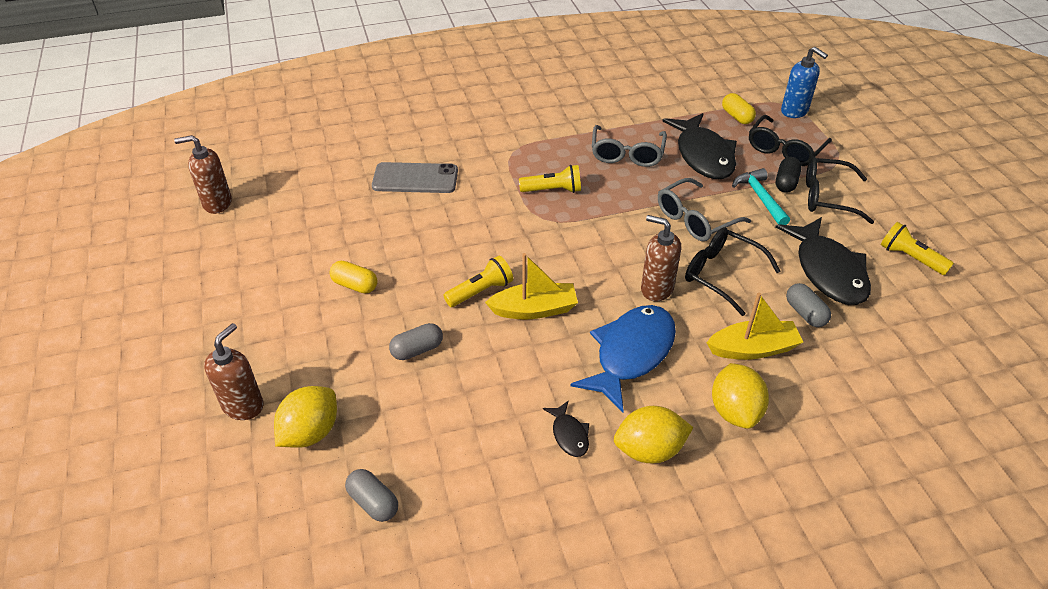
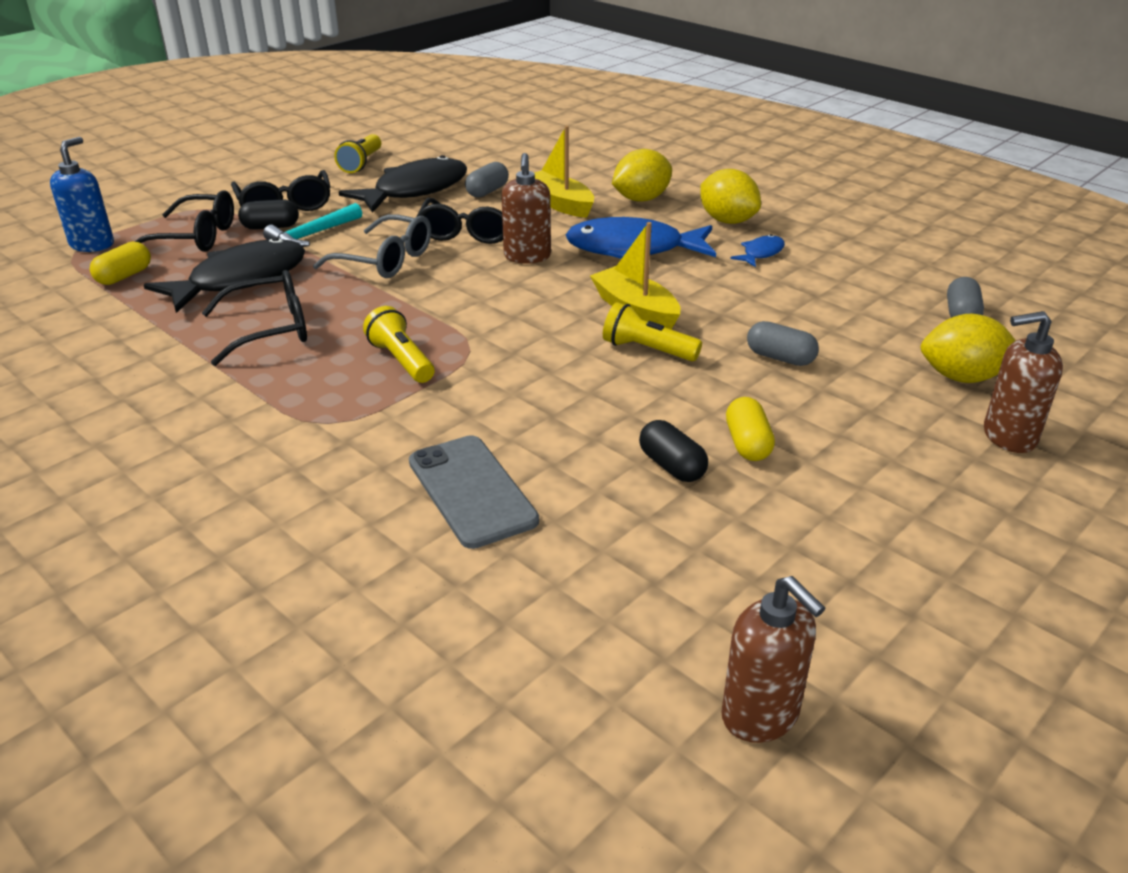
camera: 120 degrees left, 10 degrees down
(367, 248) = (672, 466): none -> black capsule
(569, 434) = (761, 253): black fish -> blue fish
(627, 154) = (271, 329): grey glasses -> black glasses

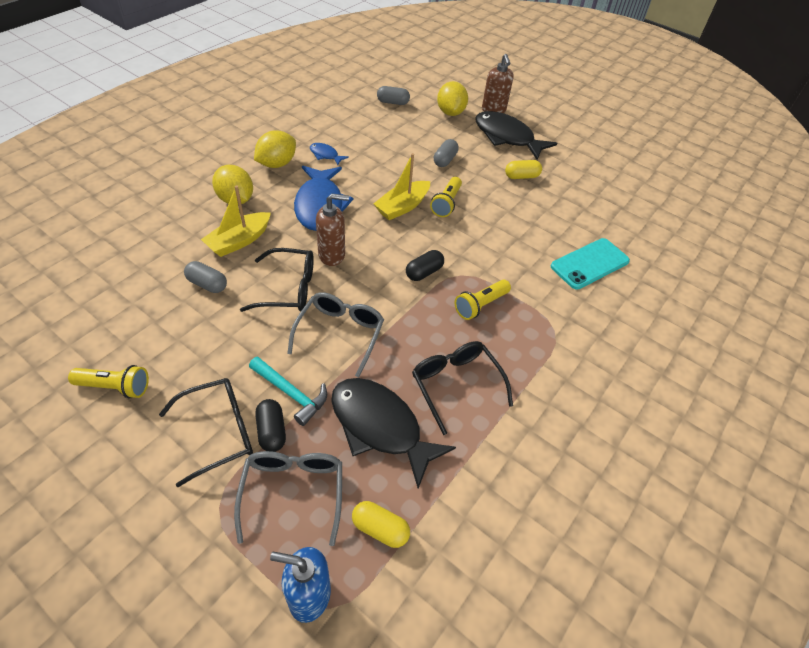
camera: 100 degrees left, 15 degrees up
(196, 237) = (293, 492): black glasses -> grey glasses
(415, 190) = (197, 333): black fish -> black fish (507, 137)
(471, 491) = (589, 264): grey phone -> turquoise phone
(672, 466) = (546, 199): black capsule -> black capsule (424, 272)
(760, 716) = (672, 186): brown soap dispenser -> none

